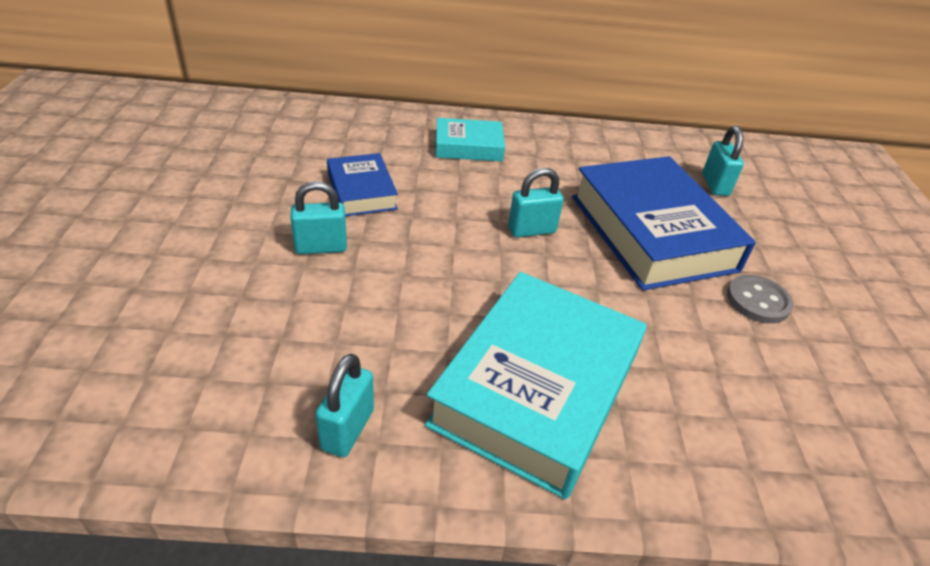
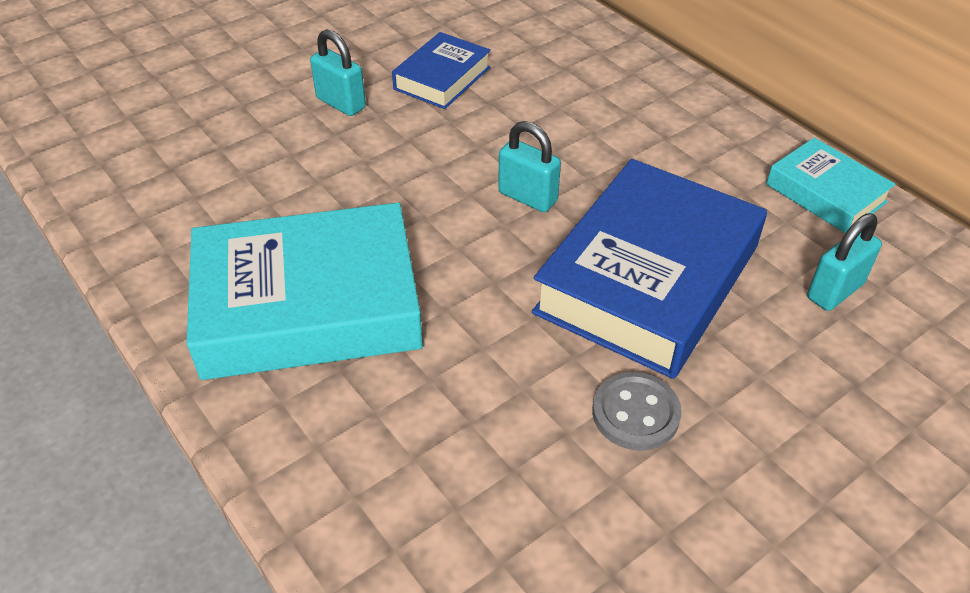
camera: 55 degrees right, 5 degrees up
(347, 429) = (163, 229): turquoise padlock -> none
(468, 146) = (608, 91): turquoise book -> turquoise book (825, 193)

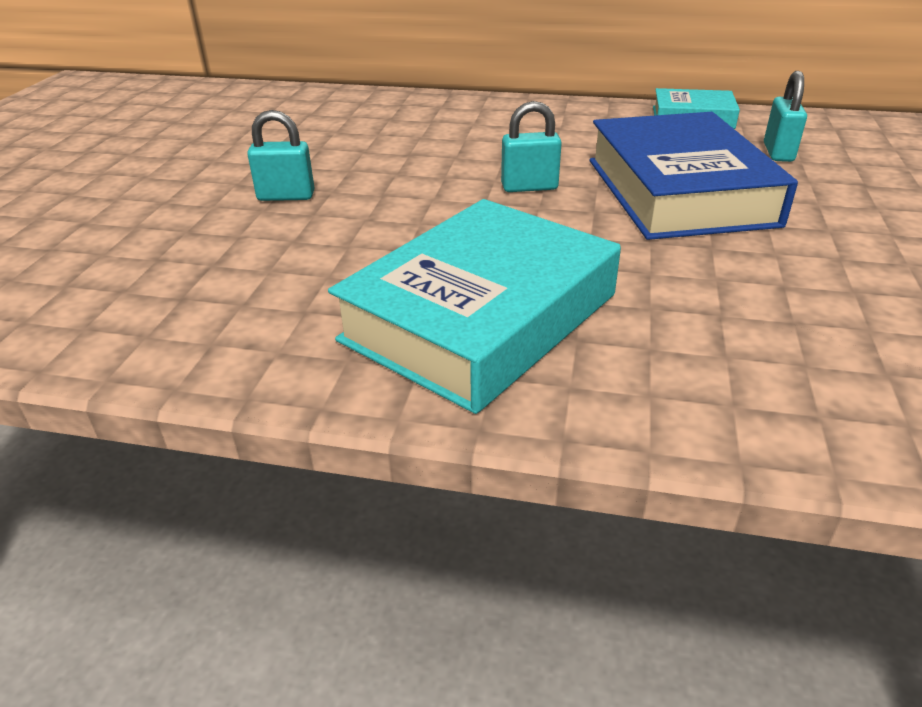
camera: 40 degrees left, 10 degrees down
(442, 78) = (349, 154): blue book -> none
(635, 413) = (799, 253): grey button -> none

